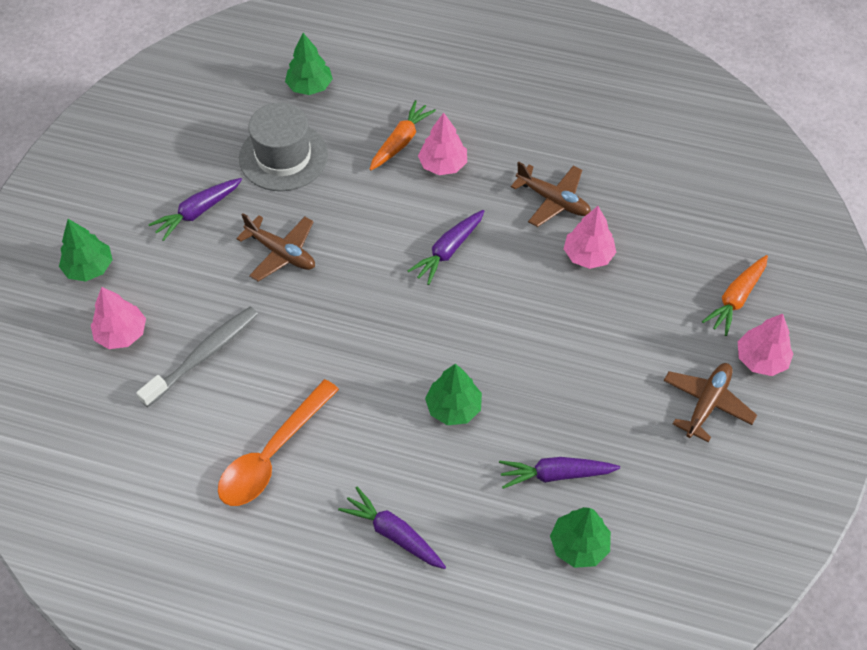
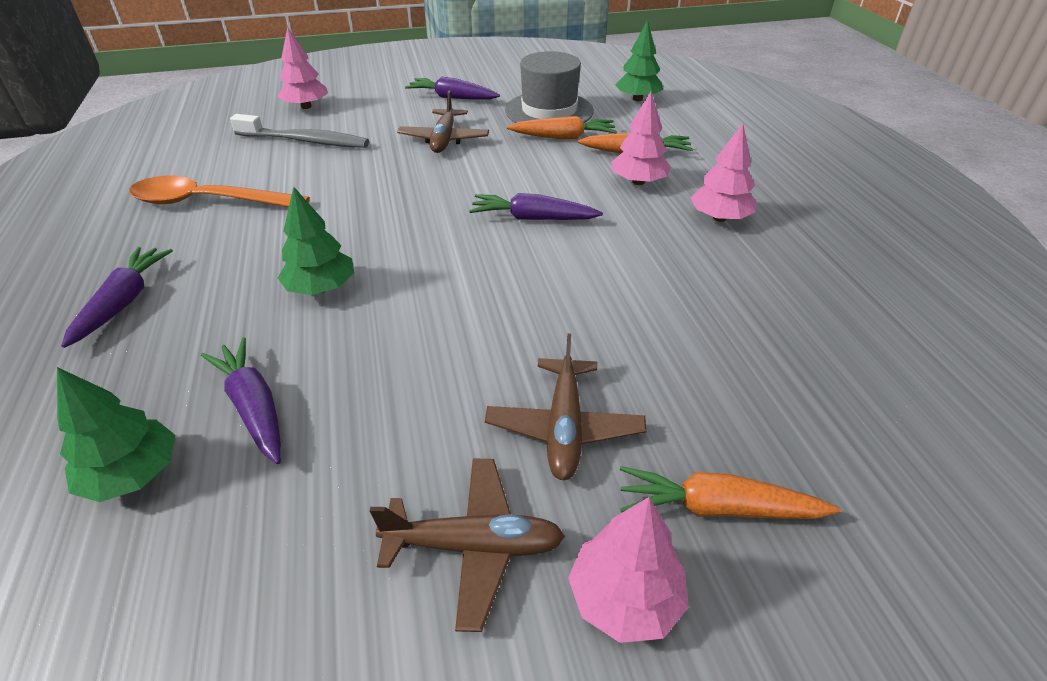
camera: 60 degrees right, 15 degrees down
(89, 268) = (361, 80): green tree -> none
(340, 171) = (563, 137): none -> orange carrot
(553, 200) = (680, 263): brown plane -> brown plane (564, 427)
(588, 255) = (631, 317): pink tree -> pink tree (719, 218)

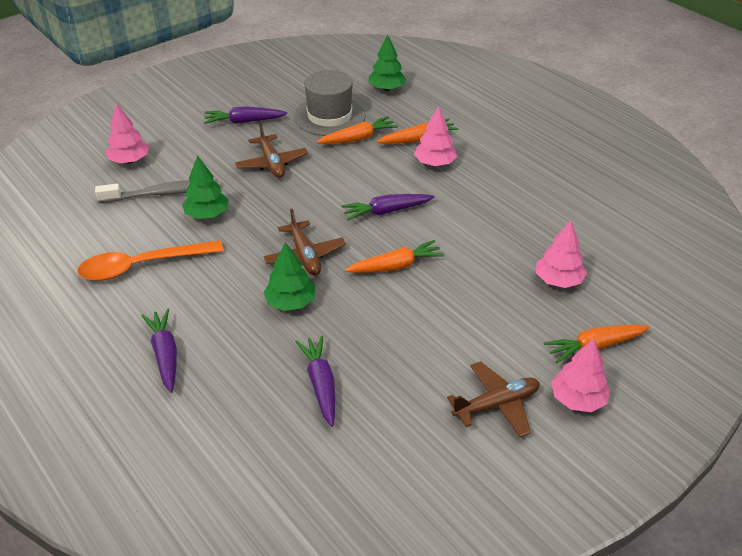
camera: 25 degrees left, 0 degrees up
(133, 474) = (289, 441): green tree -> green tree (207, 214)
(253, 407) = (321, 384): purple carrot -> purple carrot turned 45 degrees clockwise
(490, 284) = (396, 266): none -> orange carrot
(564, 427) = (499, 335): brown plane -> brown plane (305, 256)
(719, 218) = (501, 177): pink tree -> pink tree (558, 280)

